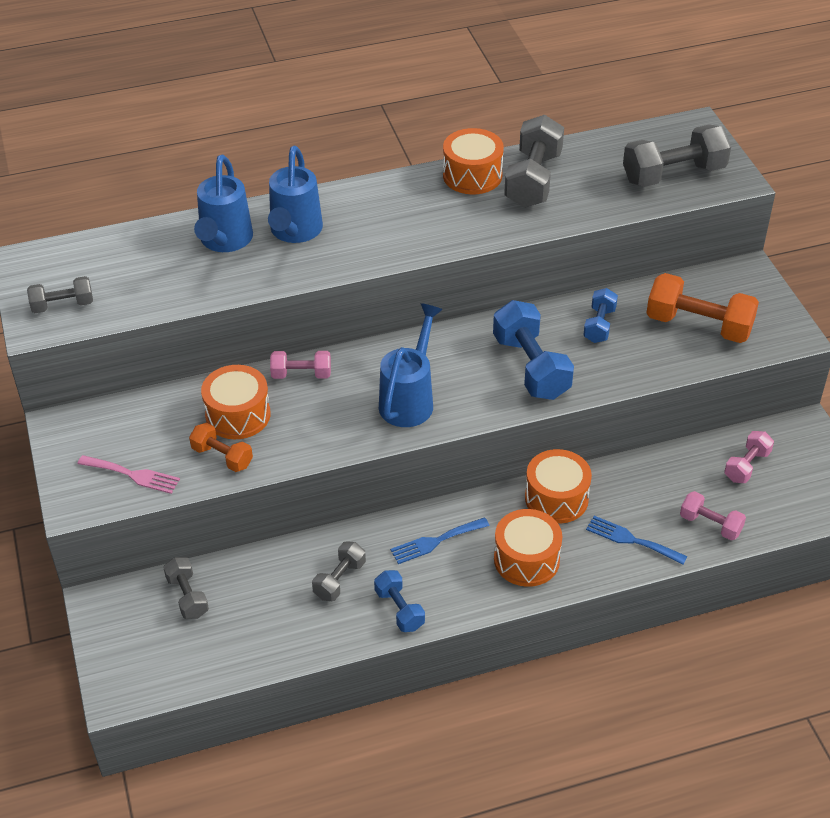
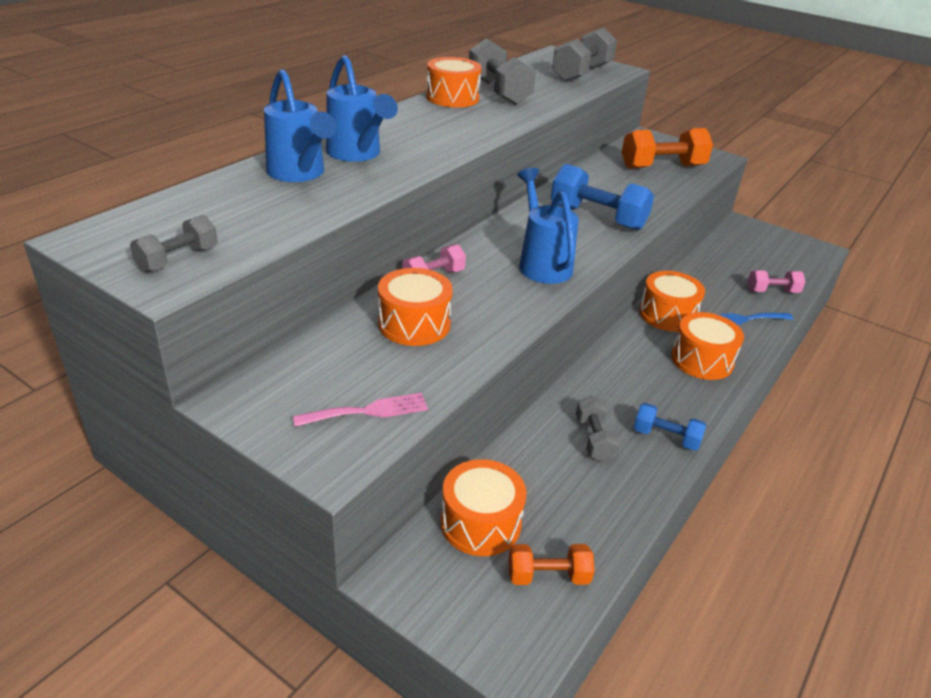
camera: 40 degrees left, 10 degrees down
(187, 596) = (480, 523): grey dumbbell -> orange drum
(222, 457) = (440, 360): orange dumbbell -> orange dumbbell (548, 576)
(436, 541) = (628, 377): blue fork -> none
(599, 325) = (605, 183): blue dumbbell -> none
(747, 466) = (744, 253): pink dumbbell -> none

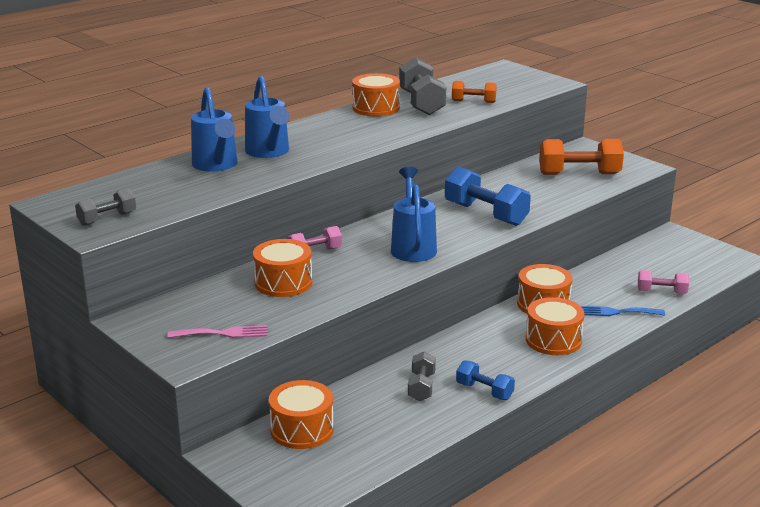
camera: 15 degrees right, 10 degrees down
(548, 576) = (337, 464): orange dumbbell -> orange dumbbell (473, 101)
(582, 73) = (514, 87): grey dumbbell -> none

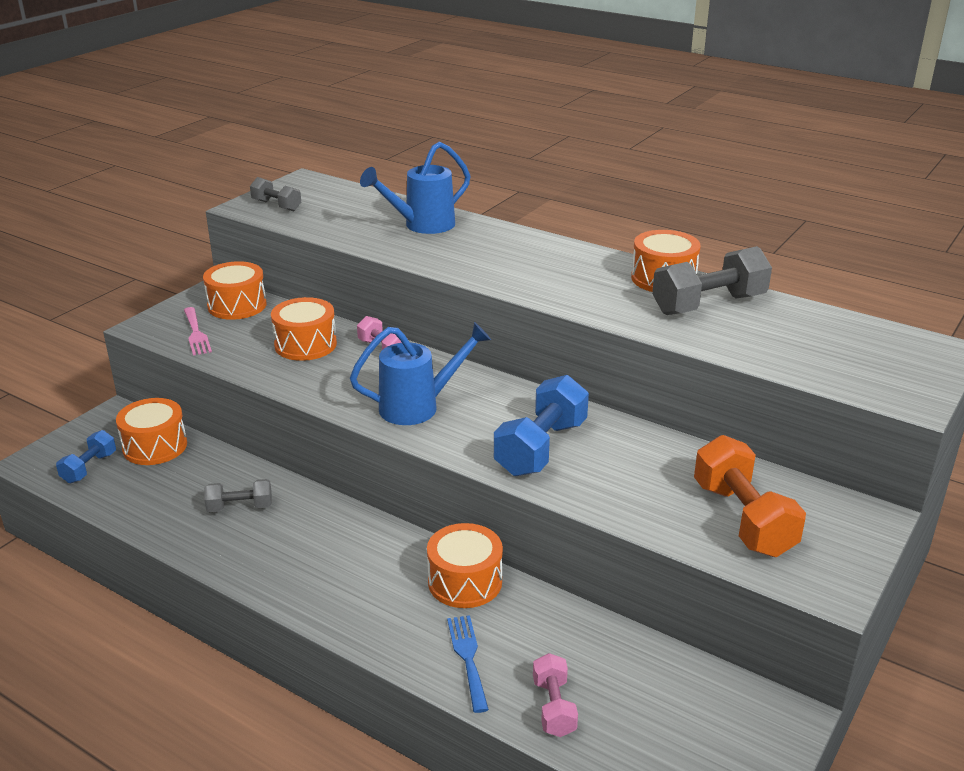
camera: 75 degrees right, 5 degrees up
(269, 152) = (472, 243): blue watering can -> none
(473, 101) = (750, 340): orange dumbbell -> none
(484, 391) = (236, 554): blue dumbbell -> blue dumbbell (89, 468)
(553, 340) = (369, 600): orange drum -> orange drum (237, 305)

